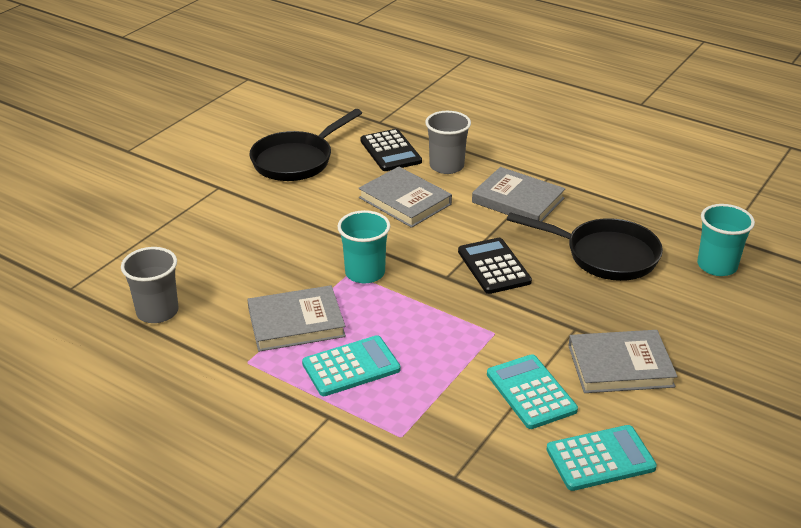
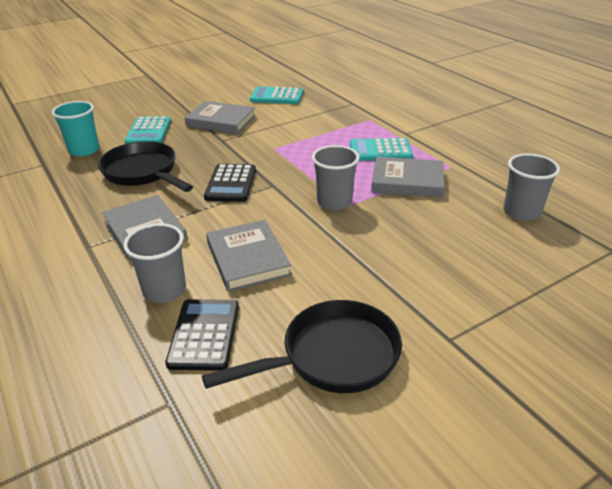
camera: 155 degrees left, 0 degrees up
(365, 273) = (334, 202): turquoise cup -> grey cup
(531, 392) = (283, 121): turquoise calculator -> turquoise calculator (148, 131)

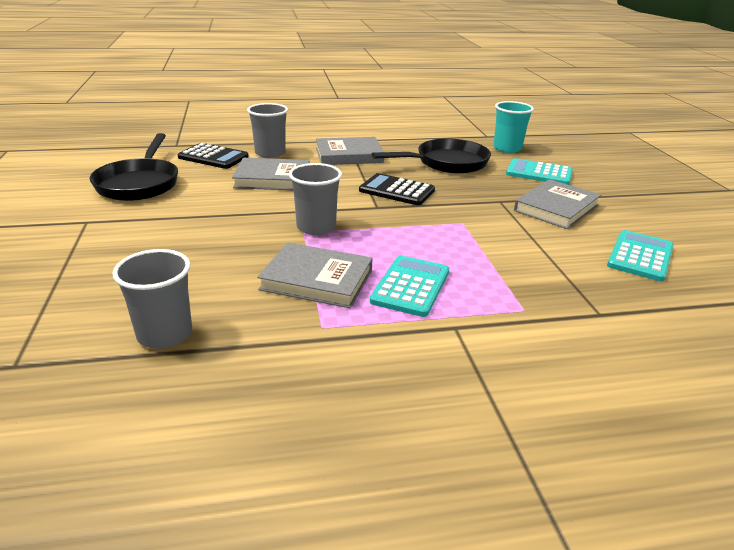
camera: 110 degrees right, 5 degrees down
(407, 181) = (317, 280): grey book -> grey book turned 75 degrees clockwise

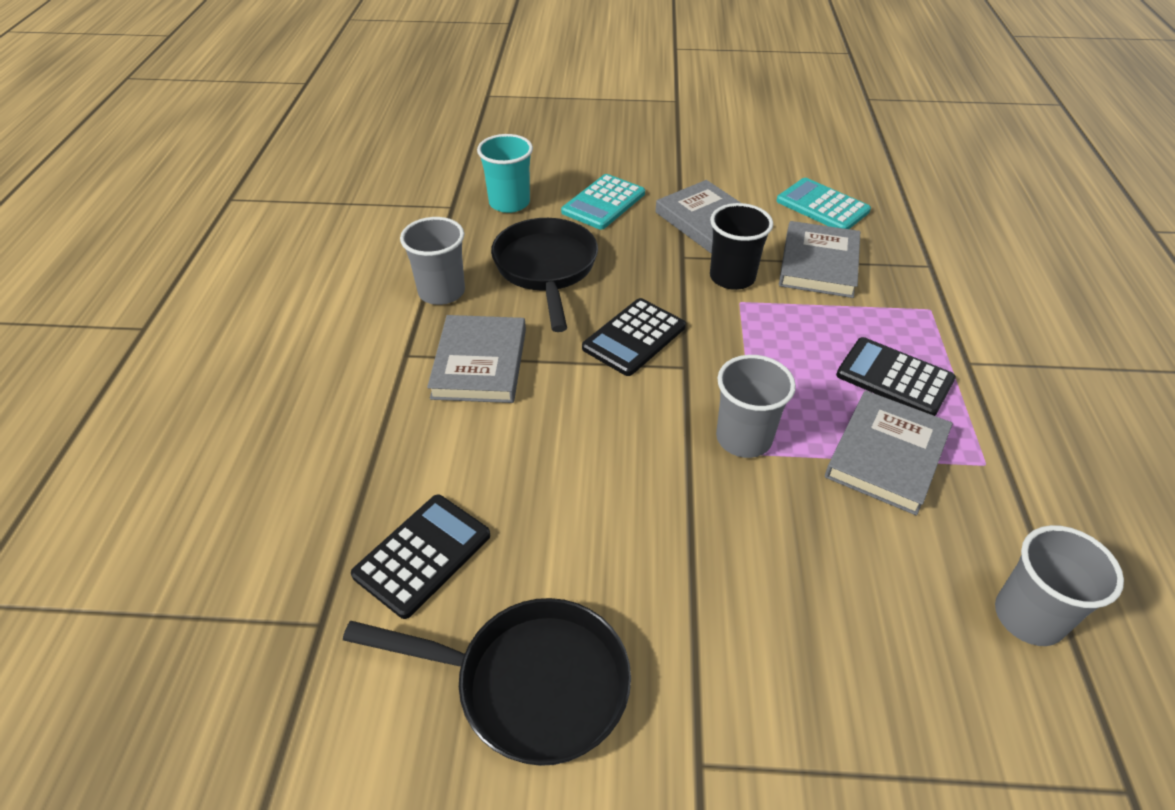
camera: 75 degrees left, 15 degrees up
(270, 153) = (432, 465): grey cup -> grey cup (441, 292)
(272, 179) = (557, 471): grey book -> grey book (818, 264)
(410, 286) = (894, 377): turquoise calculator -> black calculator
(490, 219) = (732, 277): none -> black cup

